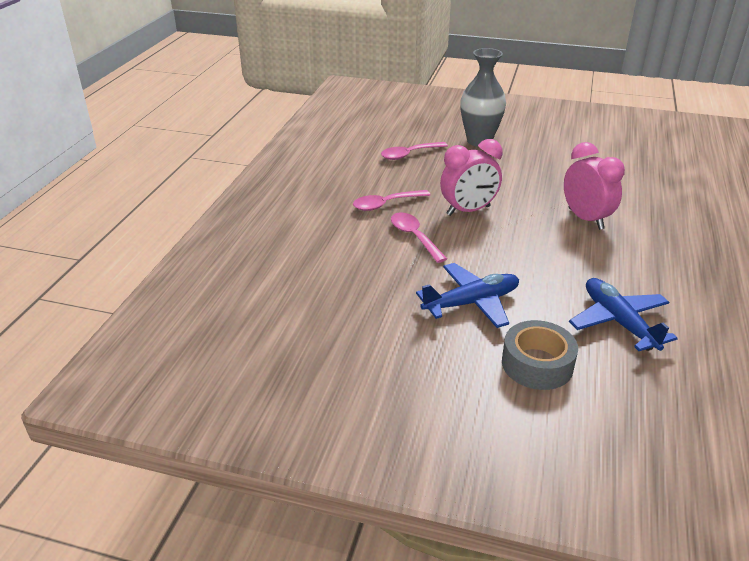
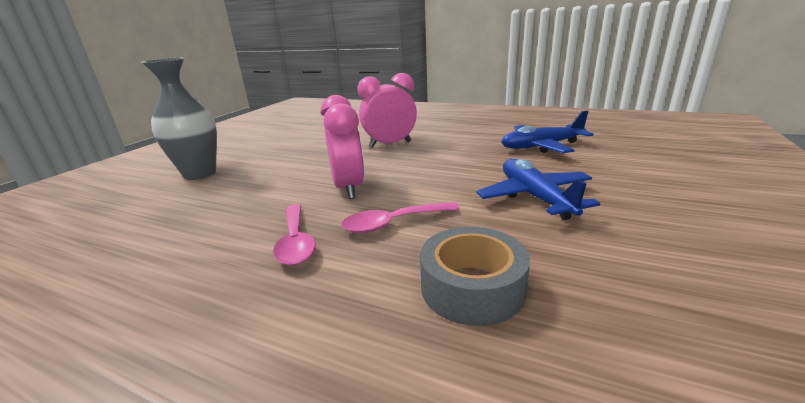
camera: 80 degrees left, 10 degrees down
(409, 154) = (173, 217): pink spoon -> none
(537, 364) = (621, 176): grey tape -> grey tape (472, 287)

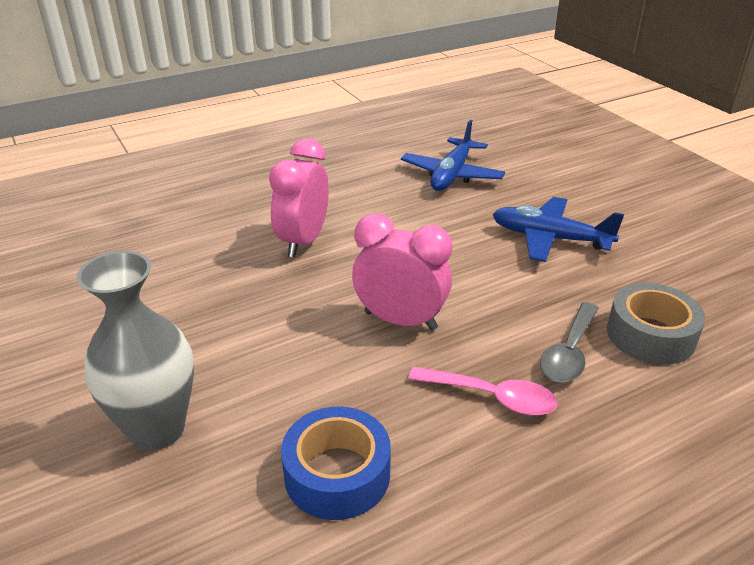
camera: 55 degrees left, 10 degrees up
(184, 221) = (337, 474): none -> blue tape
(387, 254) = (569, 352): none -> grey spoon
(393, 223) = (517, 327): pink spoon -> none

